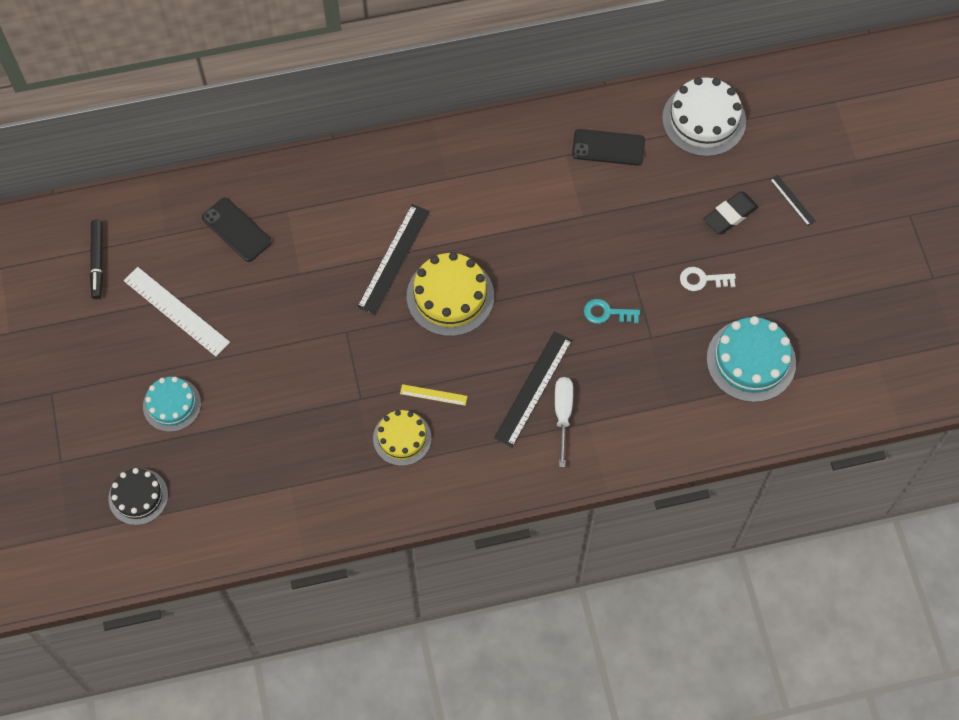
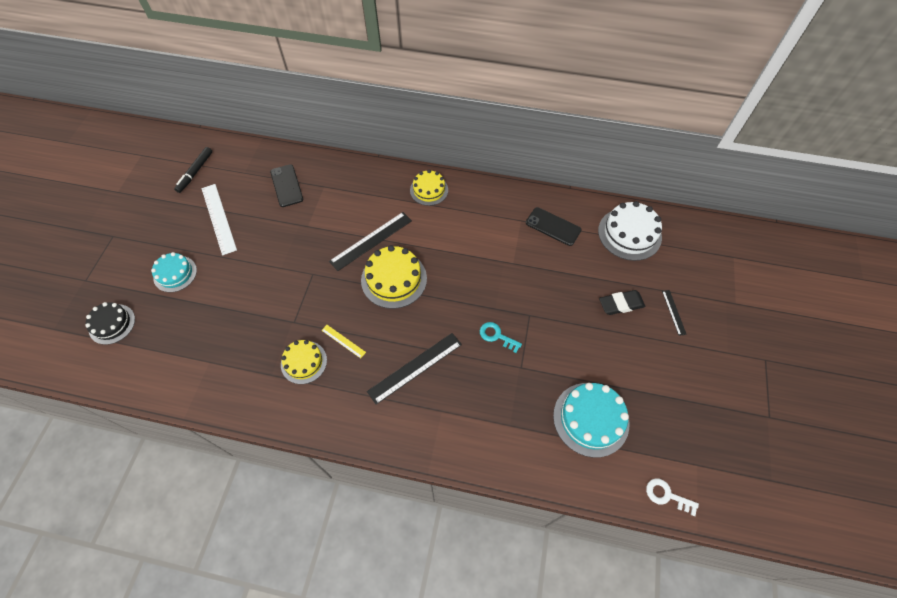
camera: 25 degrees right, 5 degrees down
(428, 160) = (429, 190): none -> yellow cake
(563, 414) = (426, 396): white screwdriver -> none
(702, 280) = (580, 341): white key -> white key (667, 495)

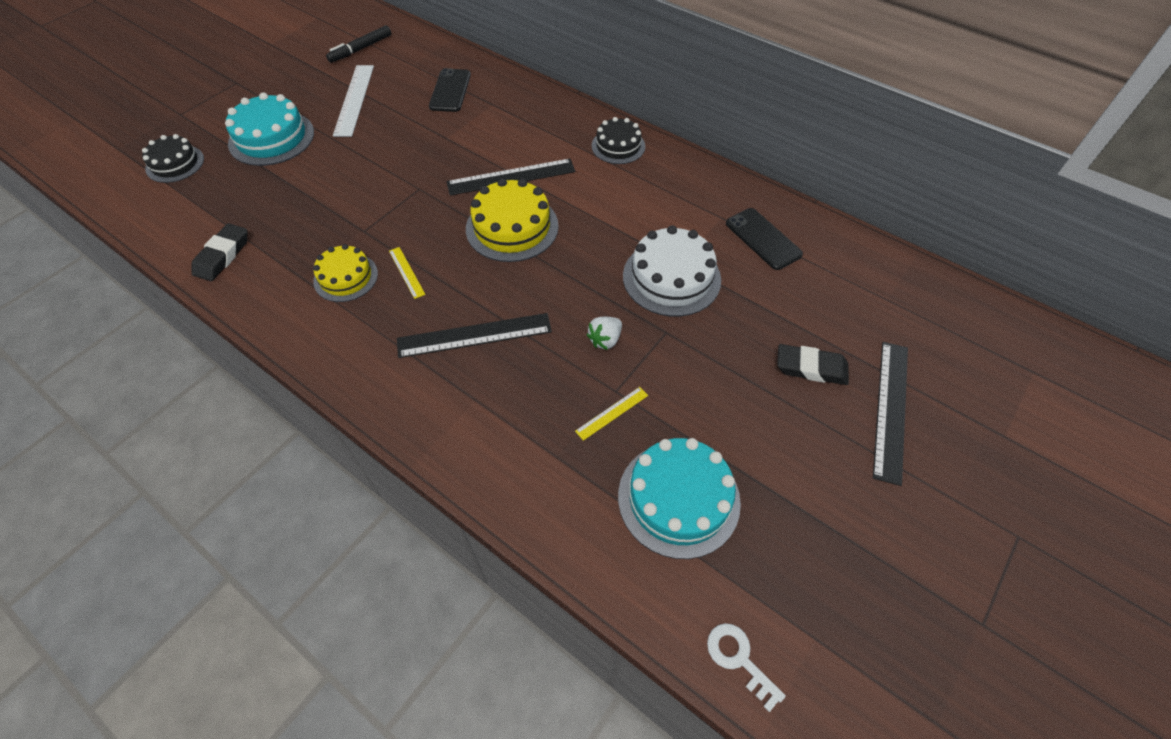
camera: 25 degrees right, 5 degrees down
(175, 274) = (271, 138): turquoise cake -> turquoise cake, size x1.56
(203, 383) = (222, 256): none -> black eraser
(429, 190) = (618, 146): yellow cake -> black cake
(497, 336) = (605, 340): turquoise key -> white strawberry
(526, 383) = (612, 413): none -> yellow ruler
(629, 234) = (874, 285): white cake -> white cake (671, 277)
(673, 312) = (891, 409): black ruler -> black ruler, size x1.97

